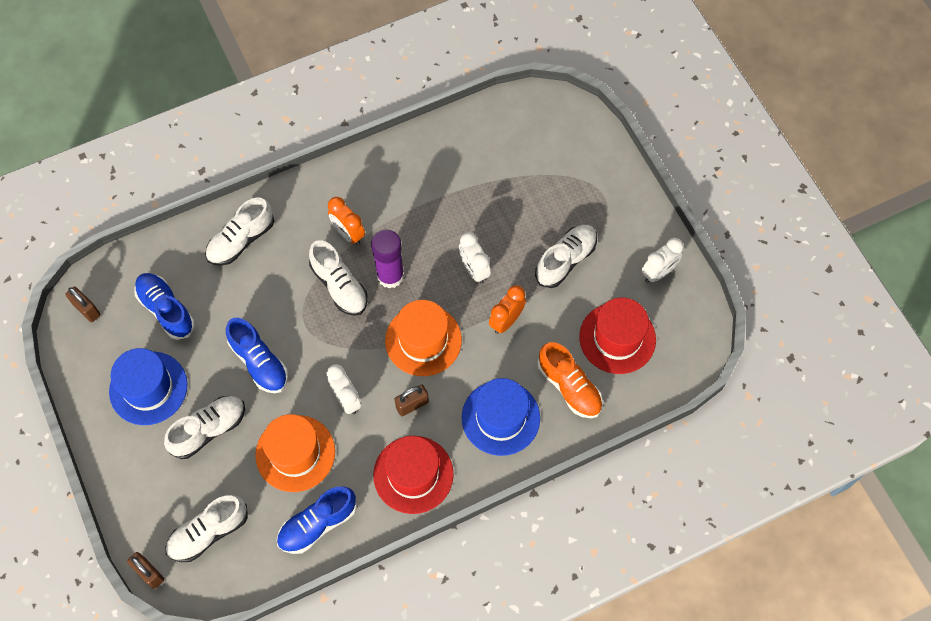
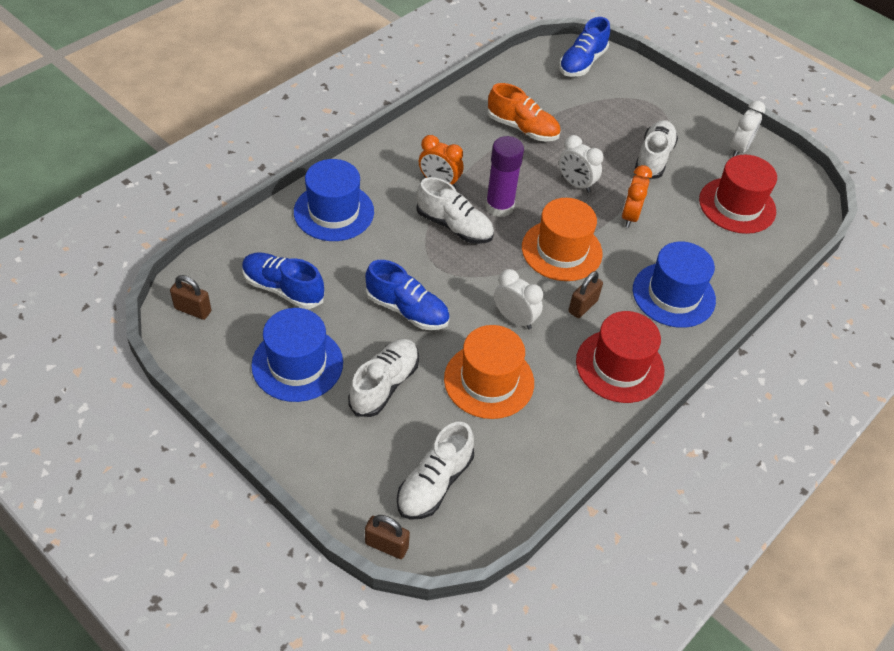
camera: 25 degrees left, 15 degrees down
(241, 240) = (334, 212): white shoe -> blue hat
(318, 524) = (548, 439): blue shoe -> blue shoe (582, 63)
(569, 387) = (720, 253): orange shoe -> orange shoe (522, 128)

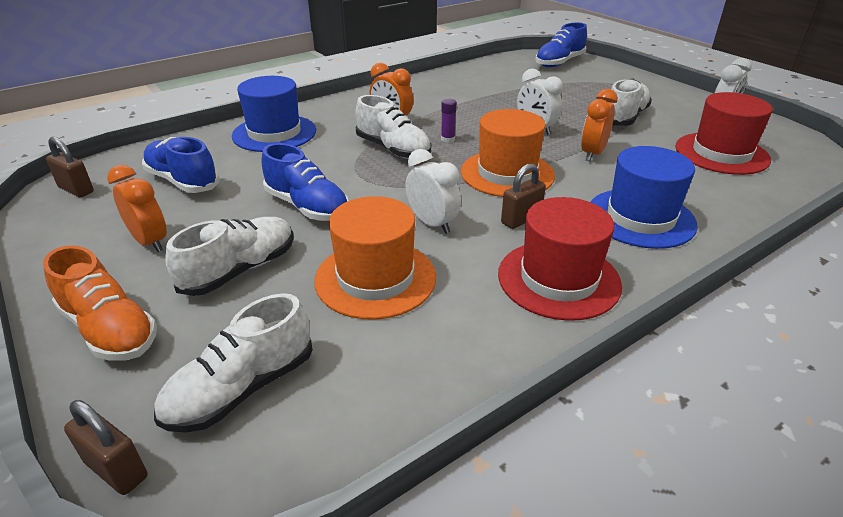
camera: 15 degrees right, 15 degrees down
(297, 364) = (150, 242): blue hat -> orange clock
(499, 206) = (448, 139): purple glue stick -> purple glue stick, size x0.46
(522, 128) = (490, 94): orange shoe -> orange shoe (110, 329)

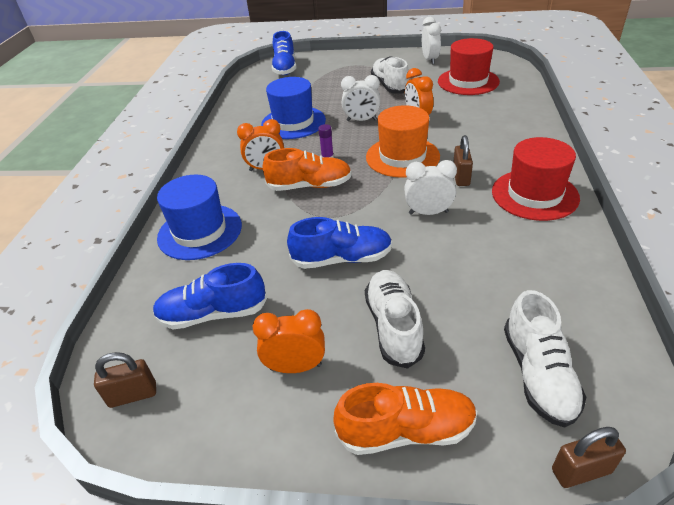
camera: 45 degrees left, 5 degrees up
(375, 278) = (467, 264): orange hat -> none
(393, 149) = (310, 186): white shoe -> orange shoe
(640, 218) = (503, 139): blue hat -> blue hat (293, 122)

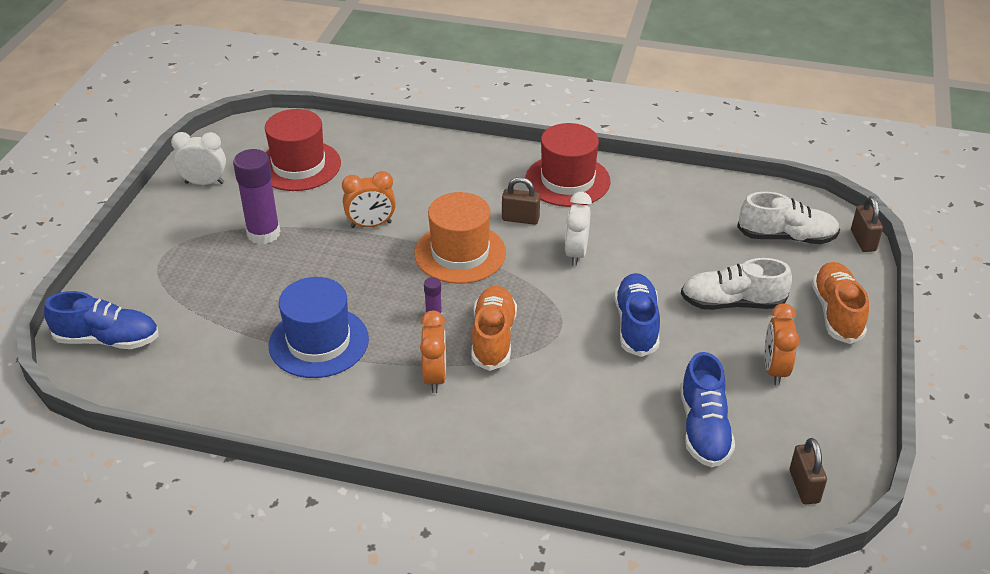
camera: 85 degrees left, 0 degrees up
(200, 231) = (559, 444): blue hat -> none
(361, 120) = (351, 274): white clock -> none
(390, 86) = (263, 233): white shoe -> purple glue stick

